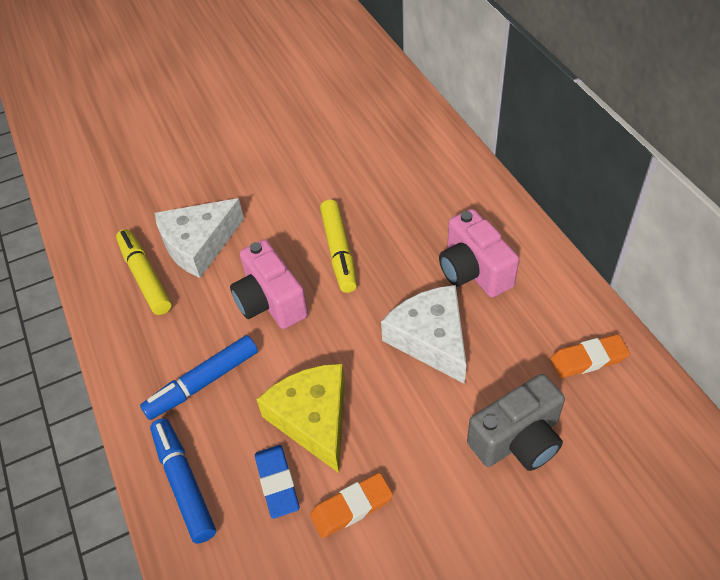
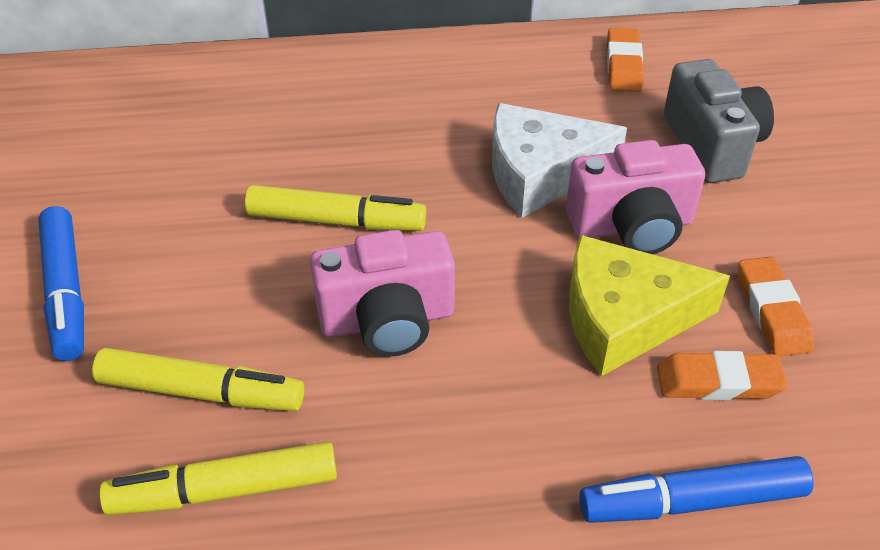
camera: 75 degrees left, 5 degrees down
(199, 244) = (200, 391): white cheese -> yellow marker
(203, 382) = (508, 440): blue marker -> blue marker (66, 291)
(277, 483) = (718, 382): blue eraser -> orange eraser
(474, 271) = (451, 108): pink camera -> pink camera (631, 226)

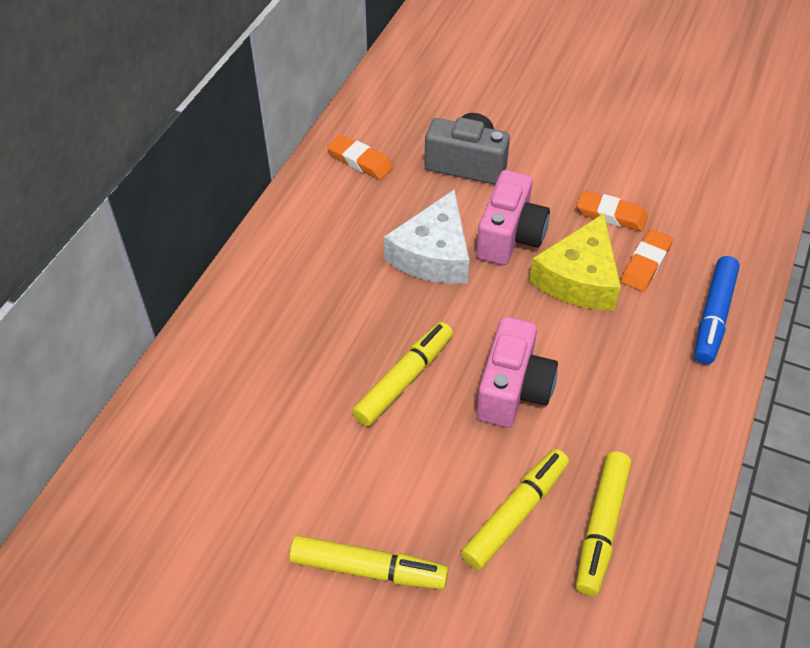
camera: 60 degrees left, 5 degrees up
(66, 291) = (367, 569): blue marker -> yellow marker

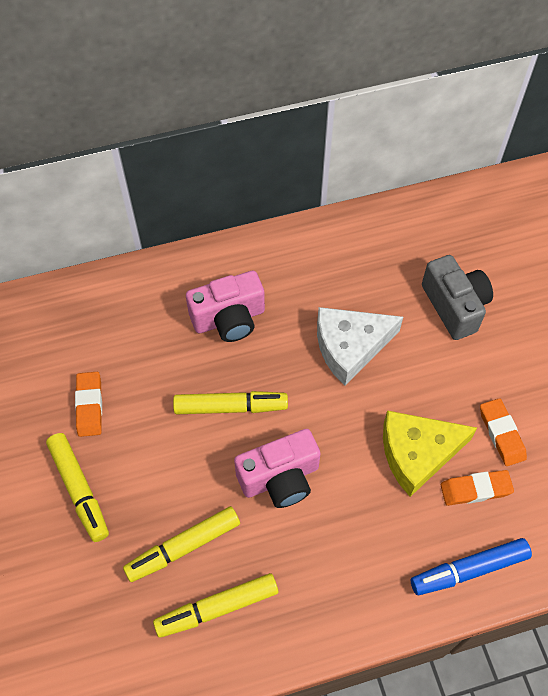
camera: 50 degrees right, 10 degrees up
(360, 161) = (389, 241): orange eraser -> orange eraser (89, 406)
(510, 236) = (413, 382): pink camera -> pink camera (229, 319)
(515, 514) = (184, 547): yellow marker -> yellow marker turned 150 degrees clockwise

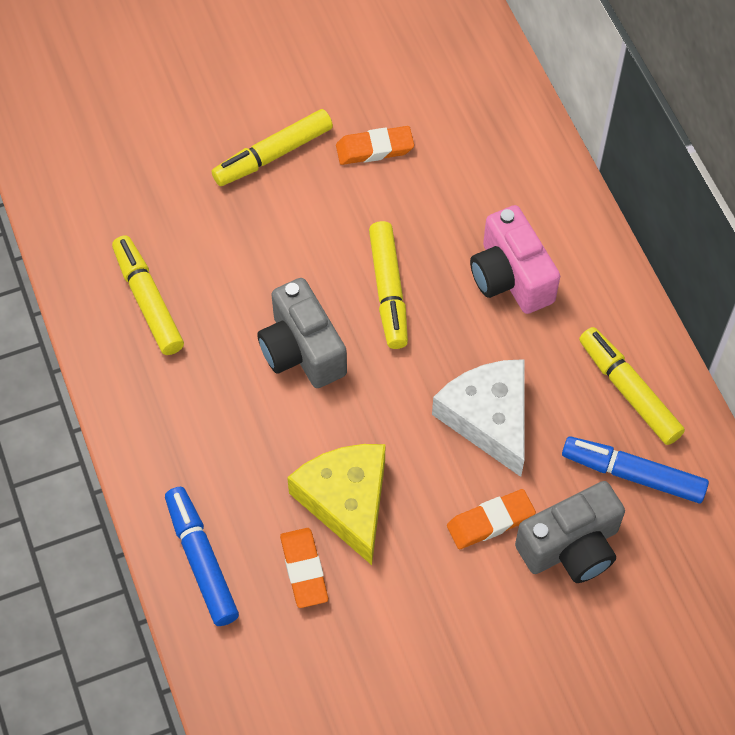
camera: 85 degrees right, 0 degrees up
(184, 547) = (214, 262): yellow marker -> yellow marker (629, 391)
(280, 478) = (302, 350): pink camera -> grey camera
(399, 261) = (633, 475): none -> blue marker
(501, 434) = (383, 603): orange eraser -> orange eraser (490, 521)

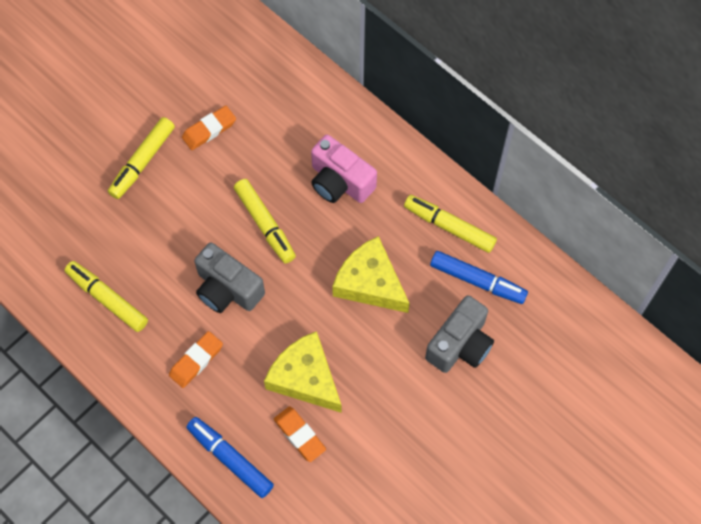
camera: 25 degrees left, 5 degrees up
(489, 418) = (370, 283): white cheese -> yellow cheese
(490, 521) = (402, 350): orange eraser -> orange eraser (196, 361)
(633, 475) = (477, 281): blue marker -> blue marker turned 150 degrees counterclockwise

